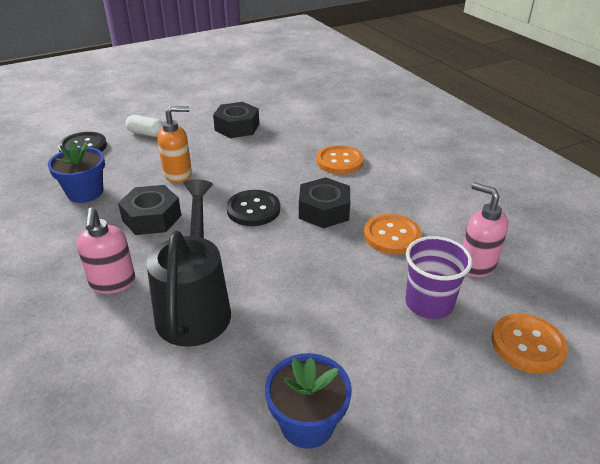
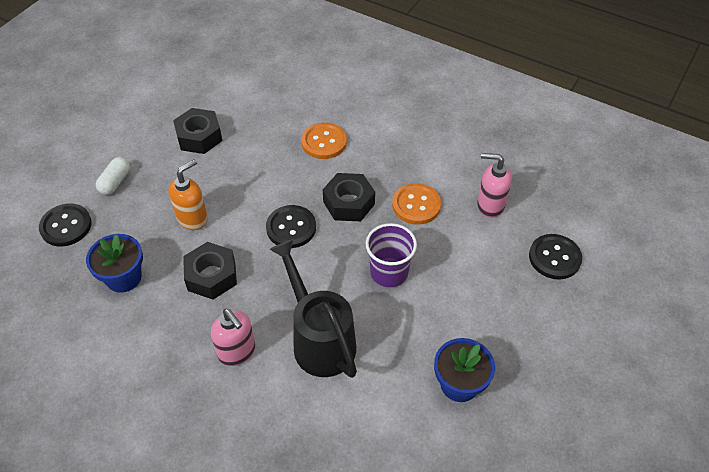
camera: 30 degrees left, 15 degrees up
(146, 133) = (115, 182): white capsule -> white capsule turned 60 degrees counterclockwise
(429, 303) = (477, 255): purple cup -> purple cup (389, 272)
(527, 345) = (554, 258): orange button -> black button

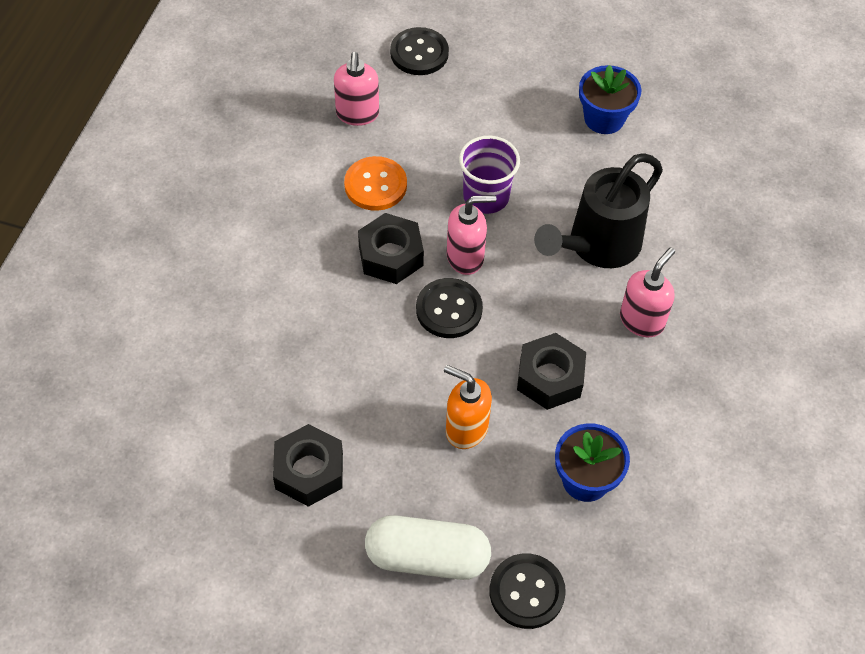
camera: 105 degrees left, 5 degrees up
(115, 182) = (427, 557): white capsule -> white capsule, size x1.77
(324, 142) = (286, 306): orange button -> none
(334, 247) = (465, 257): none -> pink soap dispenser

